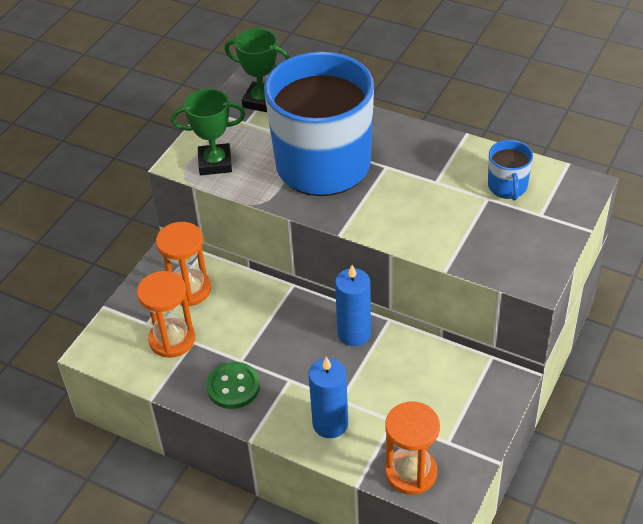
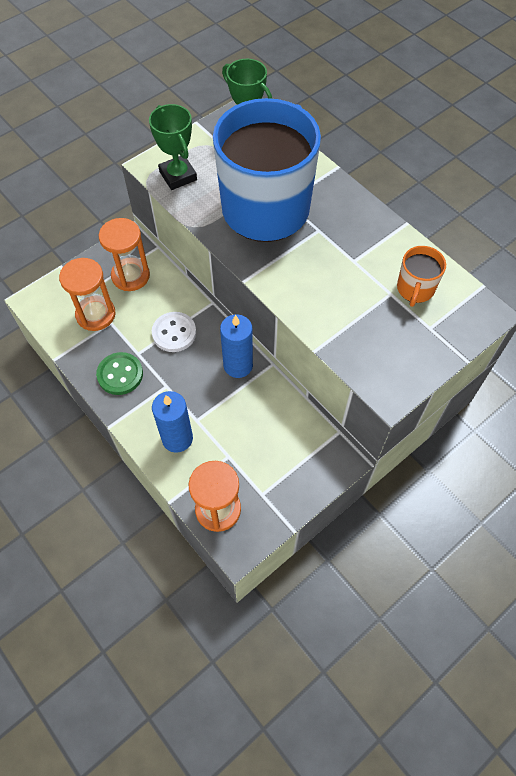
camera: 20 degrees right, 15 degrees up
(215, 163) = (178, 176): green trophy -> green trophy turned 45 degrees clockwise
(269, 327) = (174, 333): none -> white button
(507, 187) = (415, 289): blue mug -> orange mug

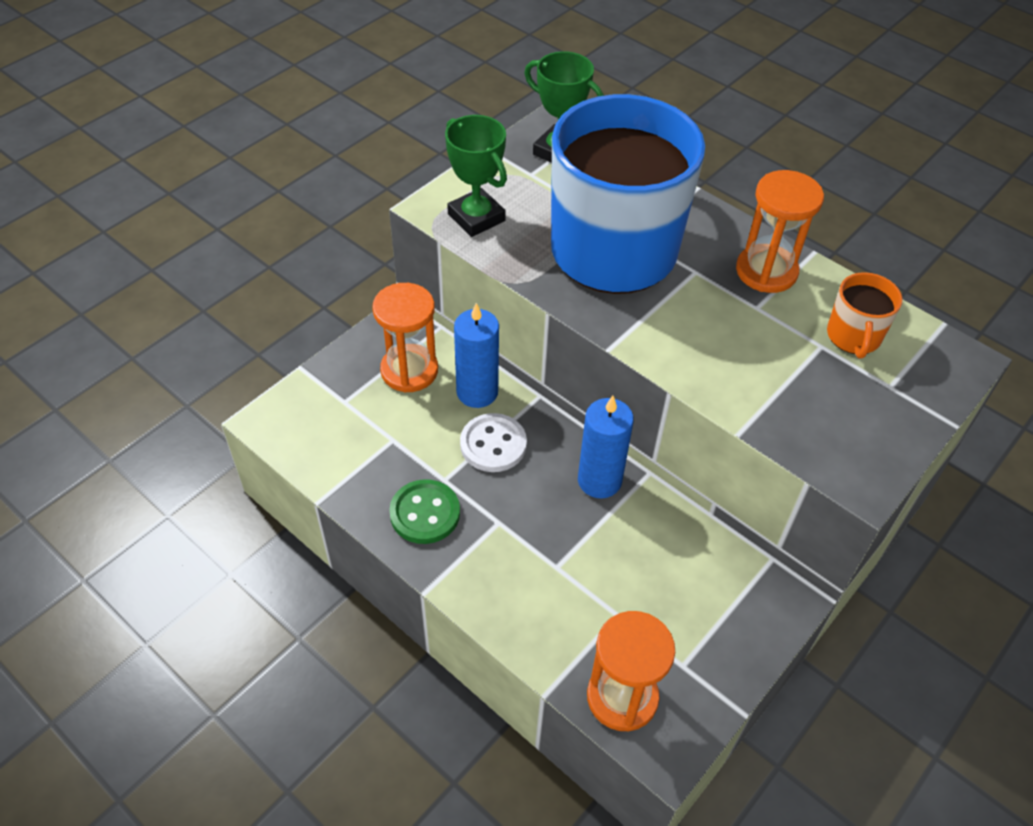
camera: 10 degrees left, 10 degrees down
(96, 314) = (368, 430): orange hourglass -> orange hourglass (766, 271)
(177, 438) = (534, 597): blue candle -> blue candle (477, 392)

